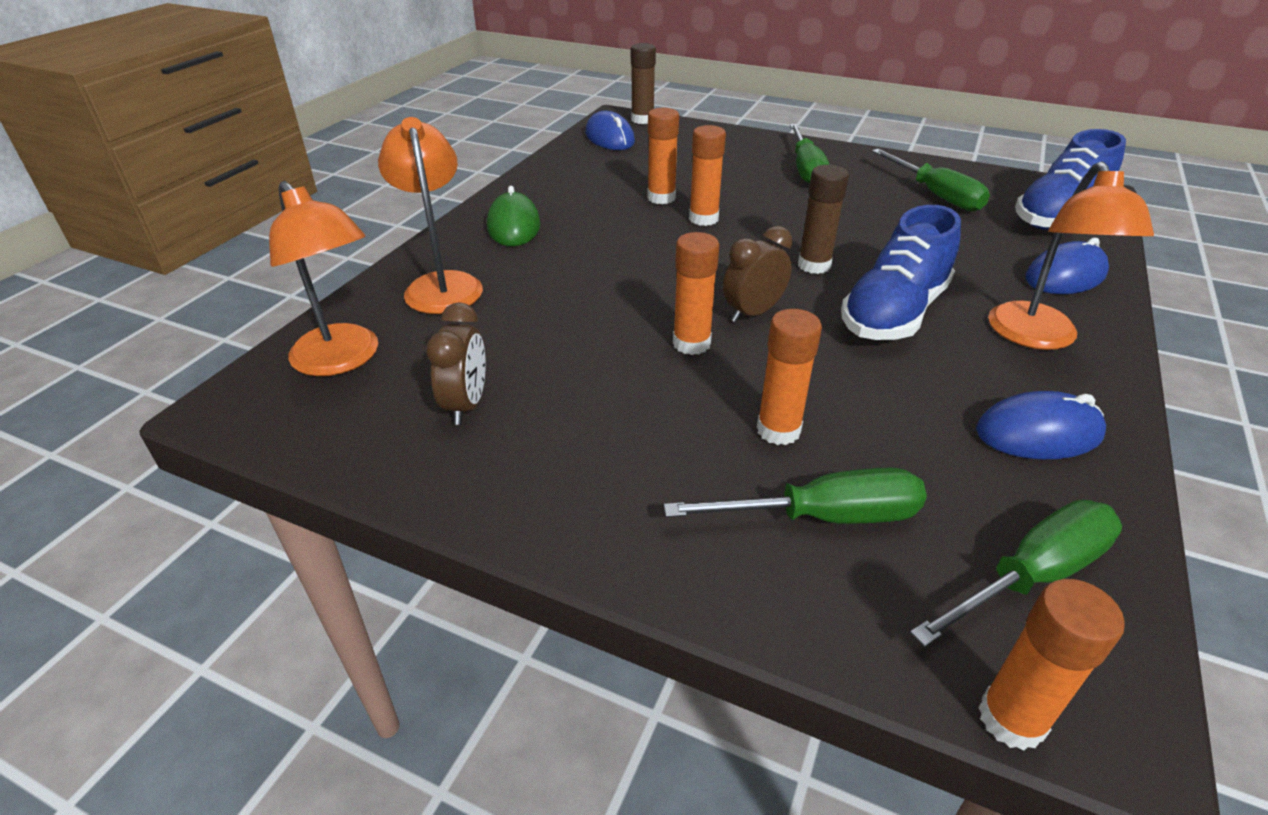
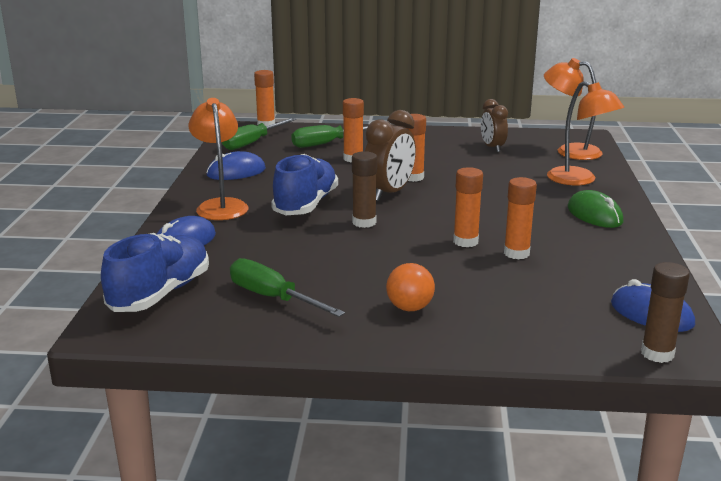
camera: 160 degrees right, 15 degrees down
(753, 313) = (389, 193): brown clock -> brown clock, size x1.51
(806, 169) = (409, 308): green screwdriver -> orange ball

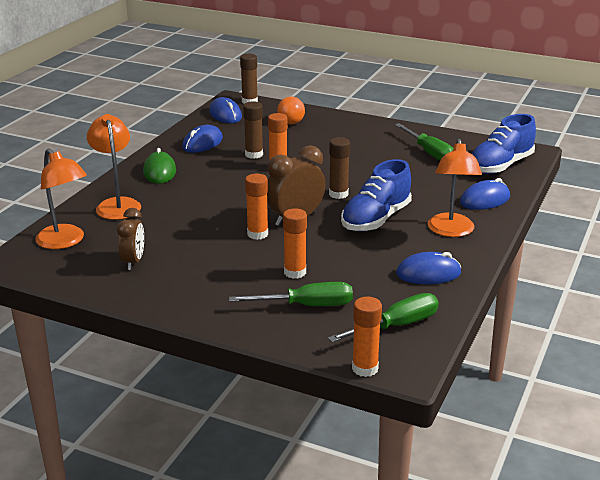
camera: 160 degrees left, 5 degrees up
(409, 308) = (351, 136): orange ball -> orange ball (291, 123)
(516, 253) = (254, 154): orange glue stick -> brown glue stick
(605, 258) = (202, 143): none -> blue mouse

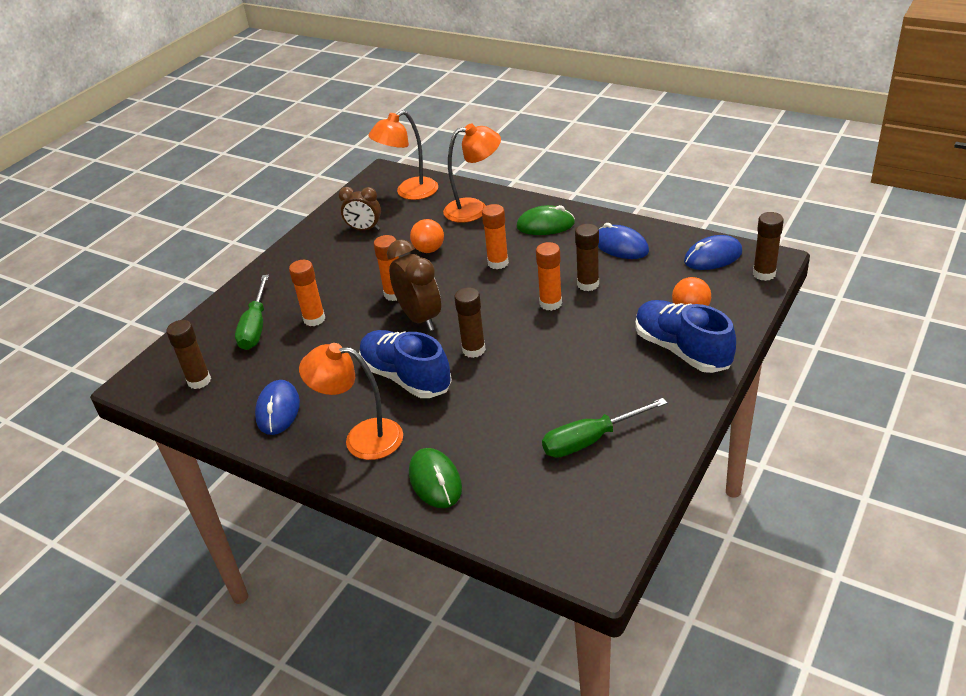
camera: 100 degrees right, 10 degrees up
(185, 223) = (429, 250): none -> orange ball
(365, 368) = (150, 359): orange glue stick -> orange glue stick (498, 263)
(396, 326) = (199, 381): green screwdriver -> brown glue stick
(485, 200) = (435, 481): blue mouse -> green mouse
(500, 166) = (542, 515): blue shoe -> blue shoe (682, 350)

